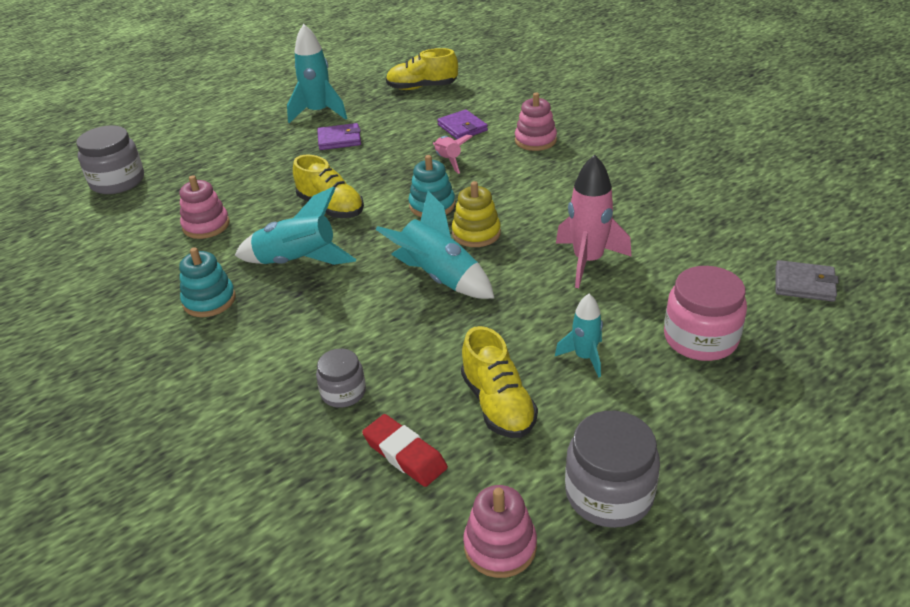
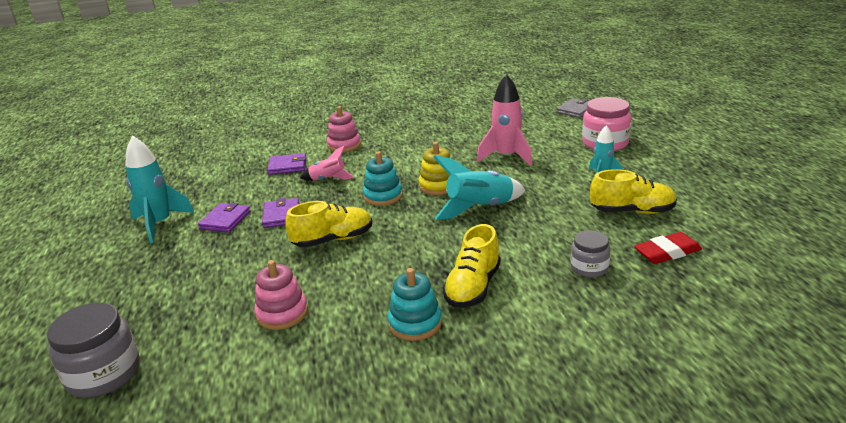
camera: 65 degrees left, 10 degrees down
(297, 261) = (399, 267): turquoise rocket -> none
(362, 163) = (281, 215): none -> purple wallet
(422, 87) = (197, 171): yellow shoe -> yellow shoe (473, 287)
(500, 546) = (759, 233): pink stacking toy -> none
(609, 494) = (723, 193): grey jar -> none

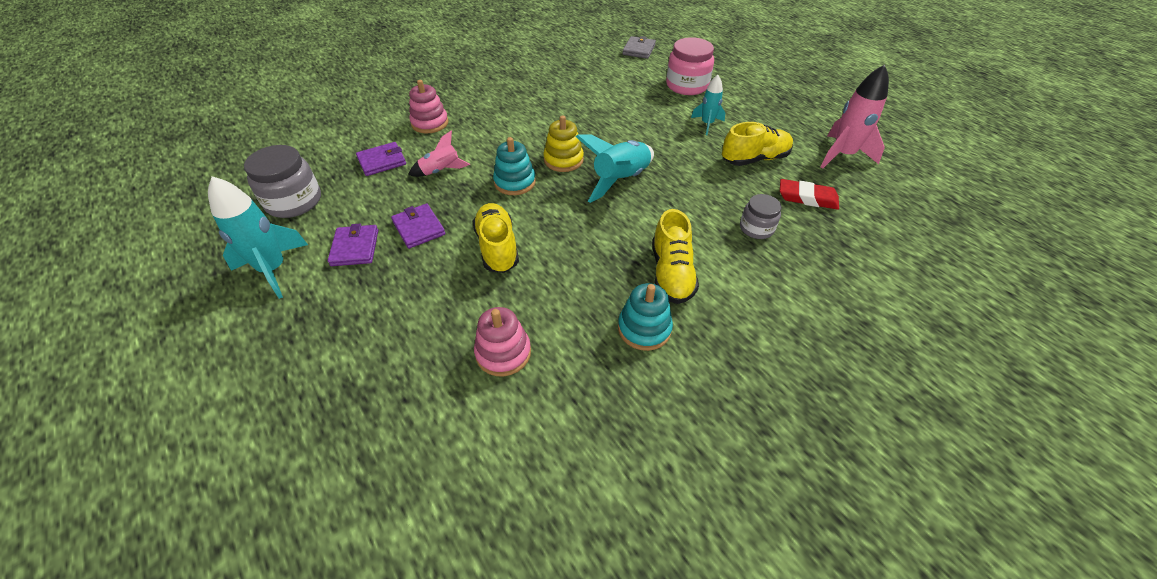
camera: 25 degrees left, 20 degrees up
(104, 374) = (346, 491): grey jar -> grey jar (294, 201)
(333, 239) = (497, 247): yellow shoe -> yellow shoe turned 60 degrees counterclockwise
(506, 157) = (608, 114): pink rocket -> pink rocket (842, 155)
(667, 252) = (807, 198): red eraser -> red eraser turned 60 degrees clockwise

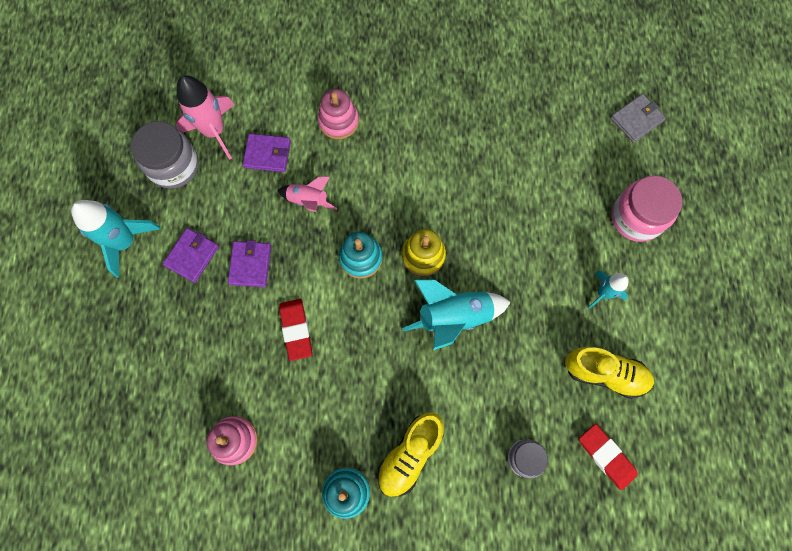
camera: 35 degrees right, 25 degrees up
(497, 247) = (296, 330): yellow shoe -> red eraser
(842, 155) = (700, 428): pink rocket -> pink rocket (214, 131)

